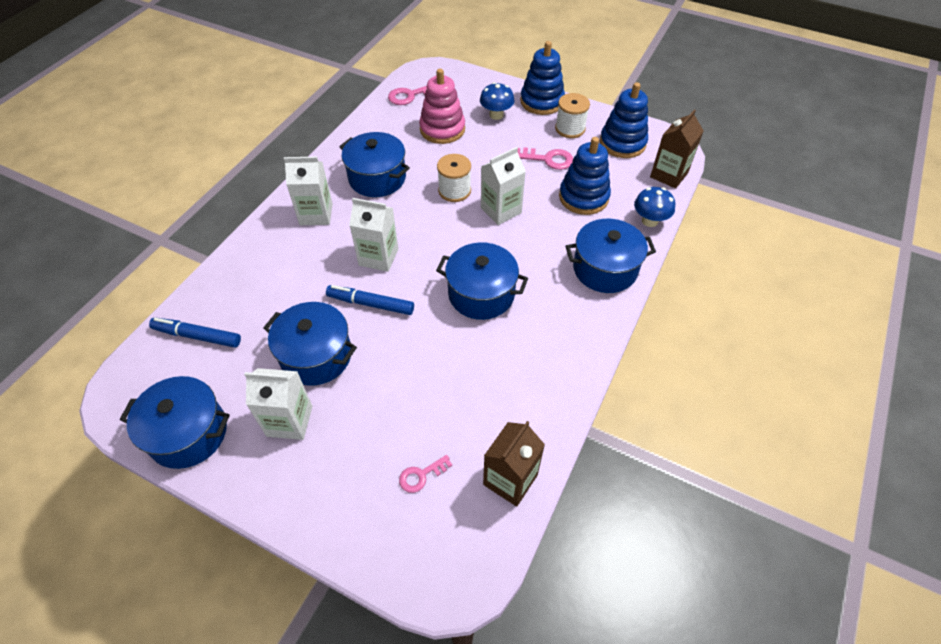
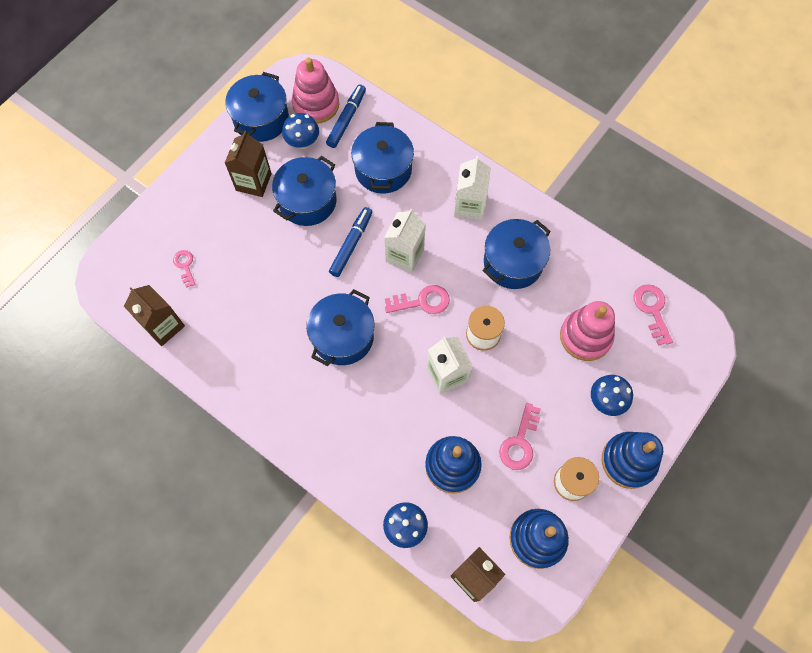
camera: 100 degrees right, 15 degrees up
(170, 373) = (316, 104): none -> pink stacking toy
(229, 377) = (303, 142): none -> blue mushroom
(289, 421) = (253, 182): white carton -> brown carton
(429, 237) = (422, 301): none -> pink key
(605, 269) = (349, 458): blue pot -> blue pot (383, 169)

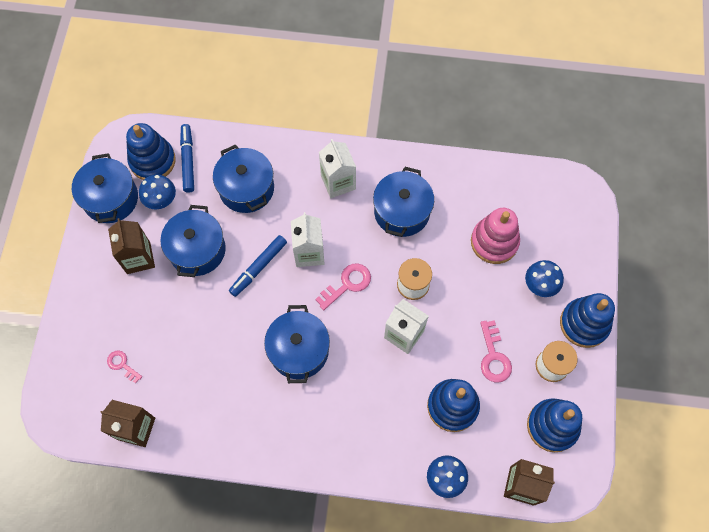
camera: 30 degrees left, 0 degrees up
(316, 104) = (152, 161): pink stacking toy -> blue stacking toy
(351, 244) = (258, 267): blue marker -> blue marker turned 135 degrees counterclockwise
(652, 310) = (532, 192): pink key -> none

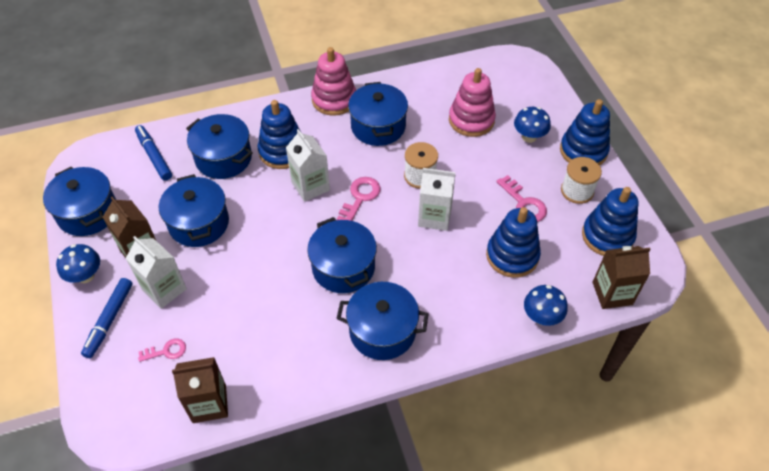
camera: 25 degrees left, 15 degrees down
(122, 365) = (166, 351): pink key -> pink key turned 150 degrees clockwise
(152, 161) = (118, 168): blue stacking toy -> blue stacking toy (282, 151)
(161, 200) = (142, 196): blue mushroom -> blue mushroom (85, 276)
(258, 267) = (267, 215): blue marker -> blue marker (109, 320)
(302, 428) = (382, 331): none -> blue pot
(338, 182) = (308, 125): white carton -> white carton (164, 289)
(375, 163) = (334, 99): none -> pink stacking toy

